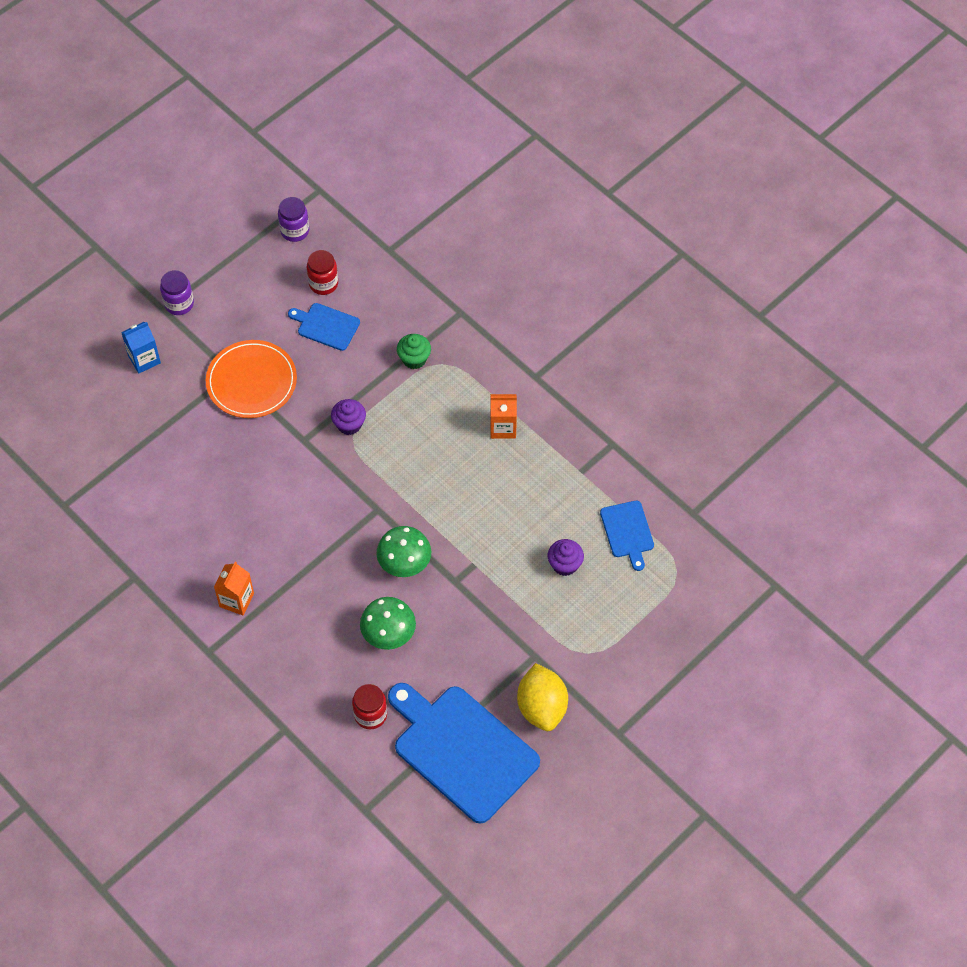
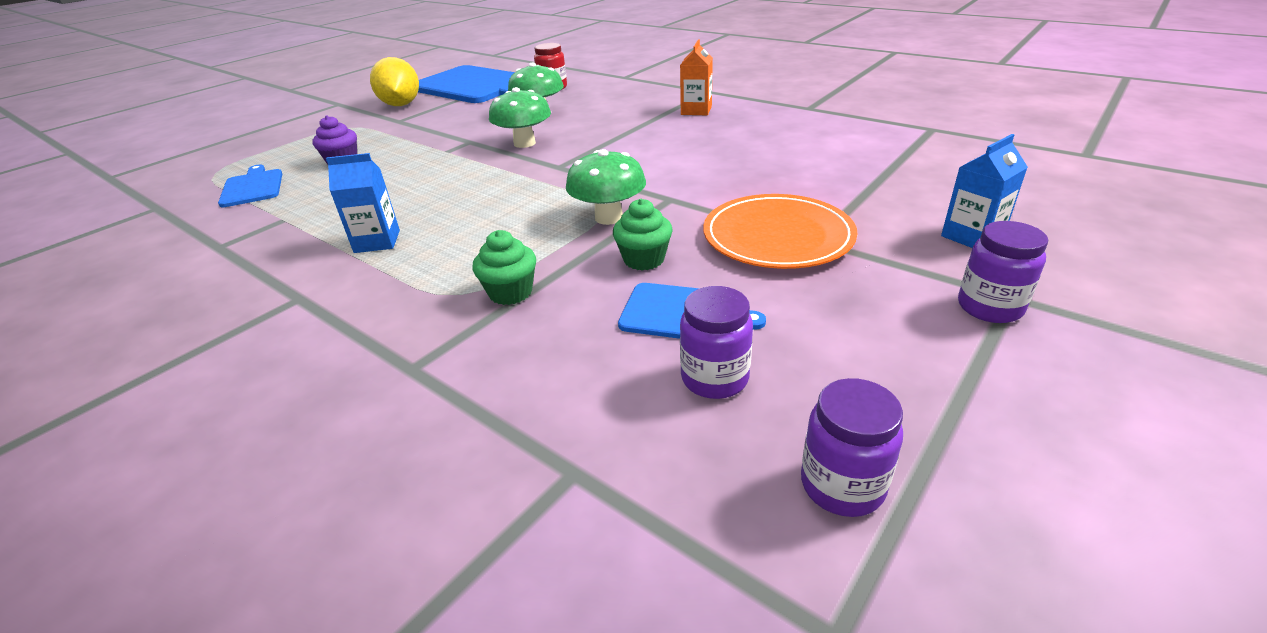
camera: 175 degrees right, 25 degrees down
(323, 284) = (714, 378): red jar -> purple jar
(336, 374) = (644, 259): none -> green cupcake
(349, 424) = (608, 217): purple cupcake -> green mushroom
(503, 427) = (377, 241): orange carton -> blue carton

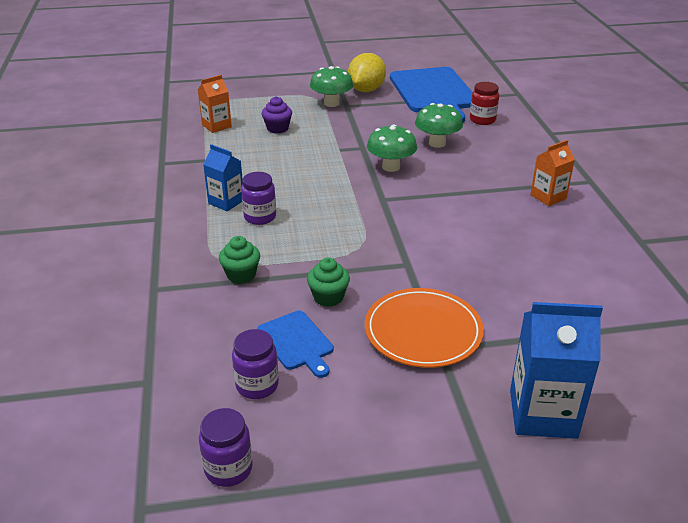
camera: 40 degrees right, 0 degrees up
(252, 187) = (216, 126): blue cutting board -> orange carton
(608, 217) = (353, 256): green mushroom -> green mushroom (331, 103)
(972, 236) = (543, 414): blue carton -> blue carton, size x1.64
(989, 307) = (457, 457): purple jar -> purple jar (260, 217)

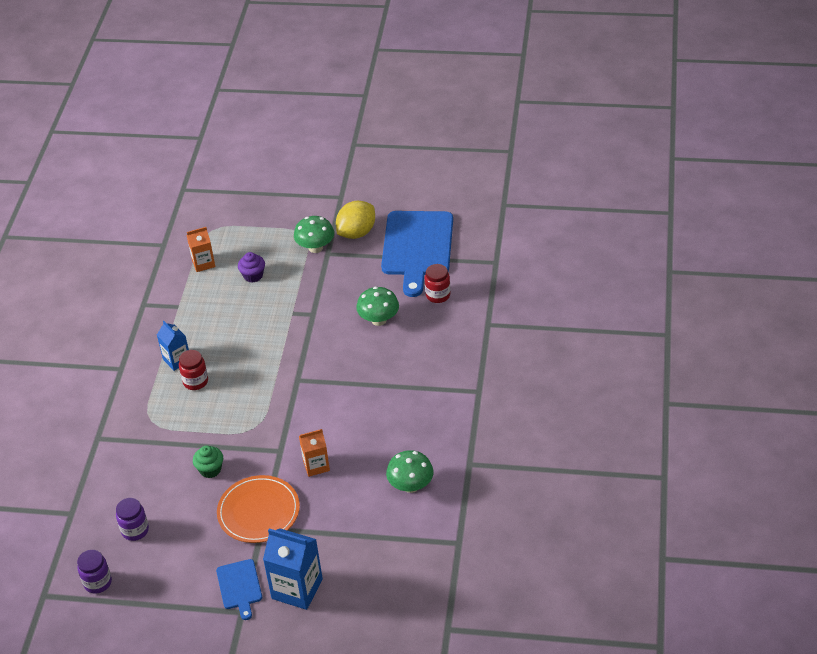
camera: 20 degrees right, 10 degrees up
(241, 275) = (160, 437): green cupcake -> none
(260, 217) = (195, 381): purple jar -> red jar
(297, 342) = (173, 503): blue cutting board -> blue cutting board (240, 586)
(391, 167) = (323, 343): green mushroom -> green mushroom (411, 486)
(548, 197) = (430, 402): orange carton -> orange carton (316, 465)

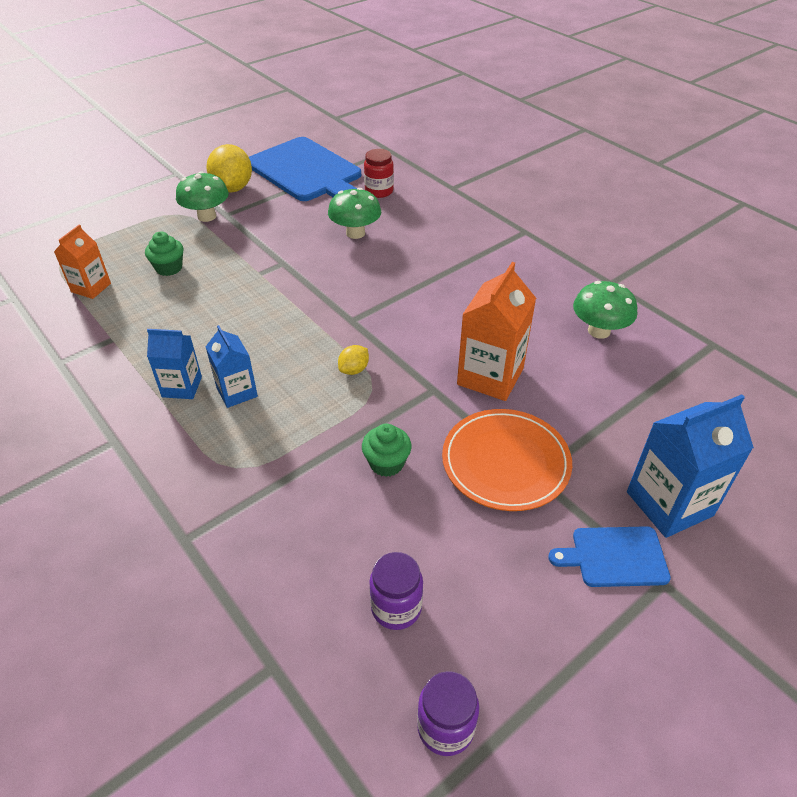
camera: 50 degrees left, 0 degrees up
(195, 381) = (237, 392): red jar -> blue carton
(240, 586) = (615, 557): blue cutting board -> blue cutting board turned 150 degrees clockwise
(253, 276) = (169, 268): purple cupcake -> green cupcake
(260, 410) = (354, 370): none -> yellow lemon
(316, 465) = (490, 376): orange carton -> orange carton, size x1.64

